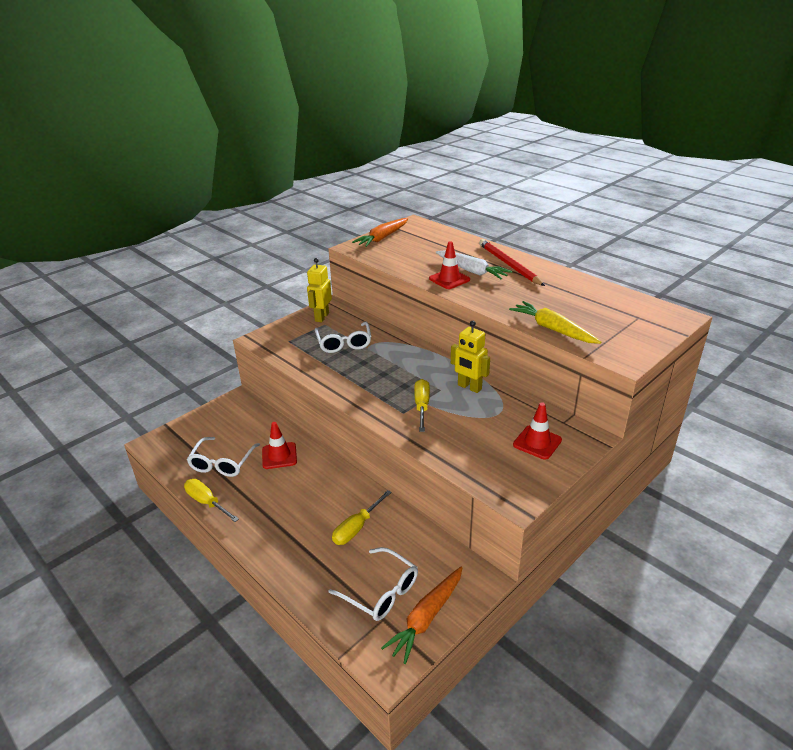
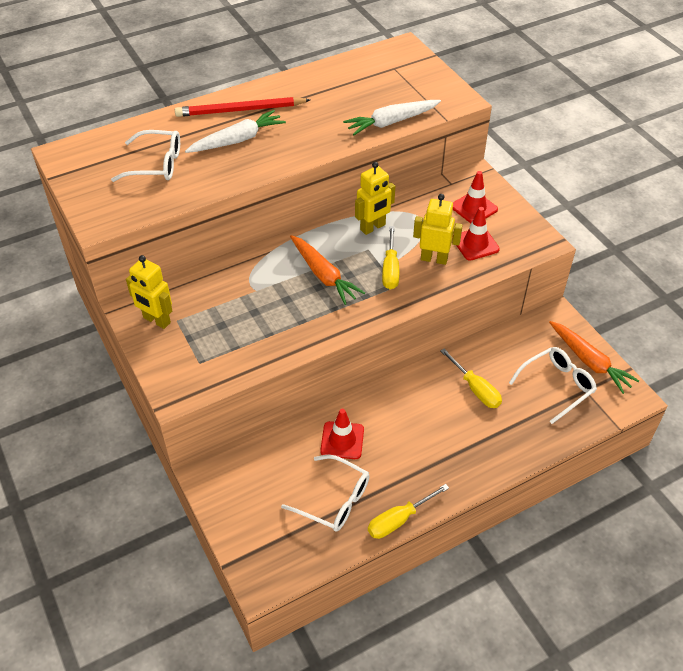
camera: 75 degrees left, 15 degrees up
(344, 343) = (235, 309): white glasses -> white glasses (156, 164)
(382, 238) = (90, 191): orange carrot -> orange carrot (323, 275)
(422, 406) = (390, 269): yellow screwdriver -> yellow screwdriver turned 105 degrees counterclockwise
(449, 279) = (248, 161): red traffic cone -> red traffic cone (475, 244)
(449, 428) = (434, 259): none -> yellow robot
(553, 329) = (391, 122): yellow carrot -> white carrot

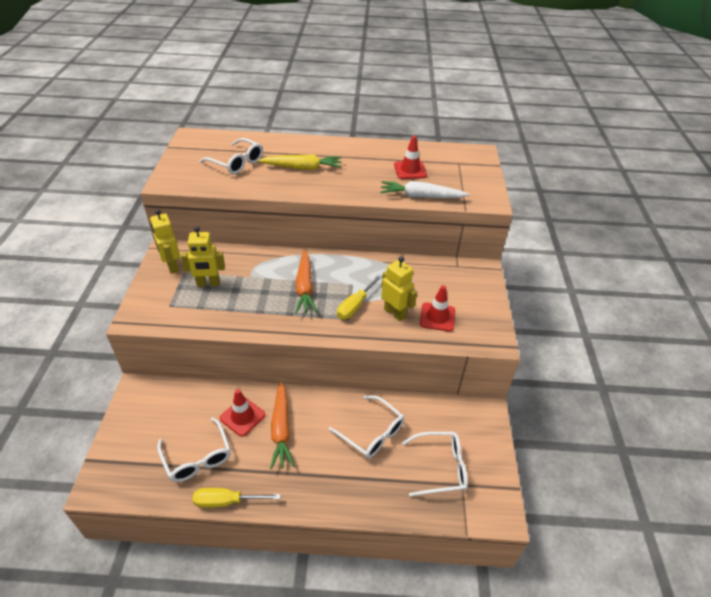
camera: 30 degrees right, 5 degrees down
(237, 140) = (302, 168): white carrot -> yellow carrot
(240, 110) = (323, 151): red pencil -> none
(373, 227) = (370, 271): yellow robot -> yellow robot (208, 284)
(474, 208) = (460, 290): red traffic cone -> red traffic cone (410, 170)
(476, 389) = (372, 433): yellow screwdriver -> white glasses
(589, 361) = (485, 462): orange carrot -> orange carrot (281, 429)

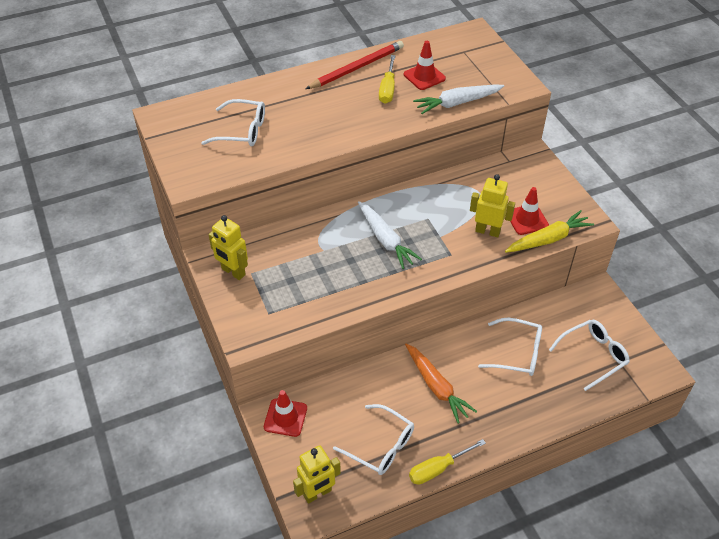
camera: 25 degrees left, 5 degrees up
(208, 284) = (288, 275): yellow robot -> yellow robot (317, 493)
(242, 416) = (392, 392): red traffic cone -> red traffic cone (285, 417)
(302, 168) = (316, 112): yellow carrot -> yellow carrot (548, 239)
(304, 287) = (385, 240): orange carrot -> white carrot
(355, 305) = (447, 238): yellow screwdriver -> yellow screwdriver (387, 89)
(361, 149) = (357, 68): none -> red pencil

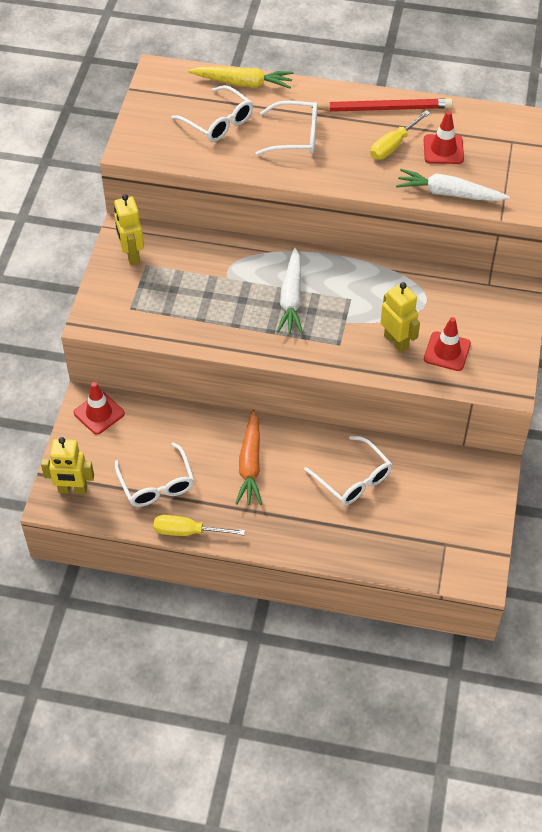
camera: 35 degrees right, 5 degrees up
(548, 239) = (449, 381): yellow carrot -> yellow carrot (243, 83)
(593, 355) = (425, 524): white glasses -> white glasses (296, 136)

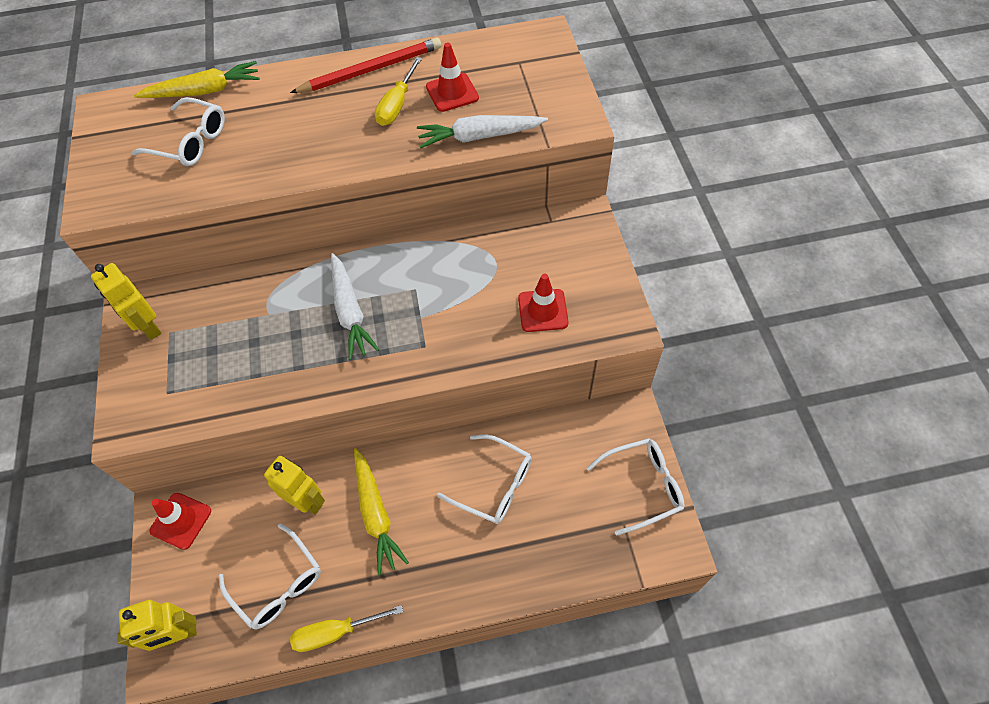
camera: 20 degrees left, 5 degrees up
(250, 464) = (376, 514): orange carrot -> yellow carrot
(296, 136) = (285, 129): white glasses -> white glasses (643, 486)
(396, 341) = (485, 319): yellow robot -> yellow robot (307, 501)

